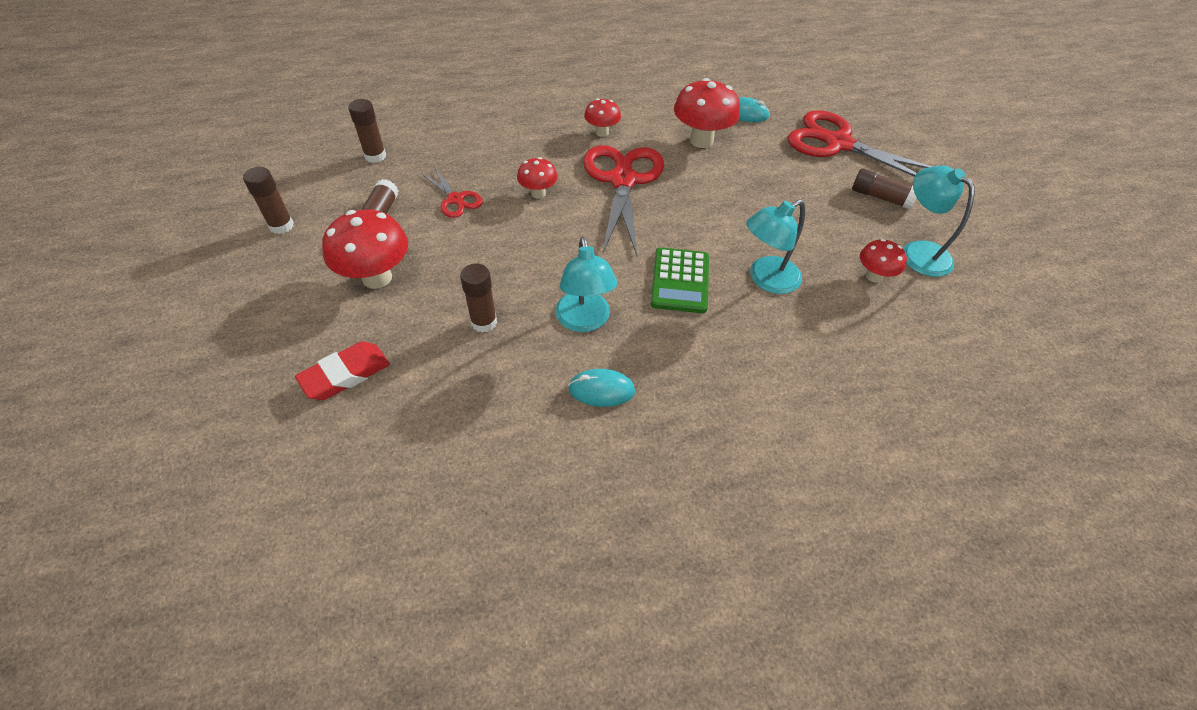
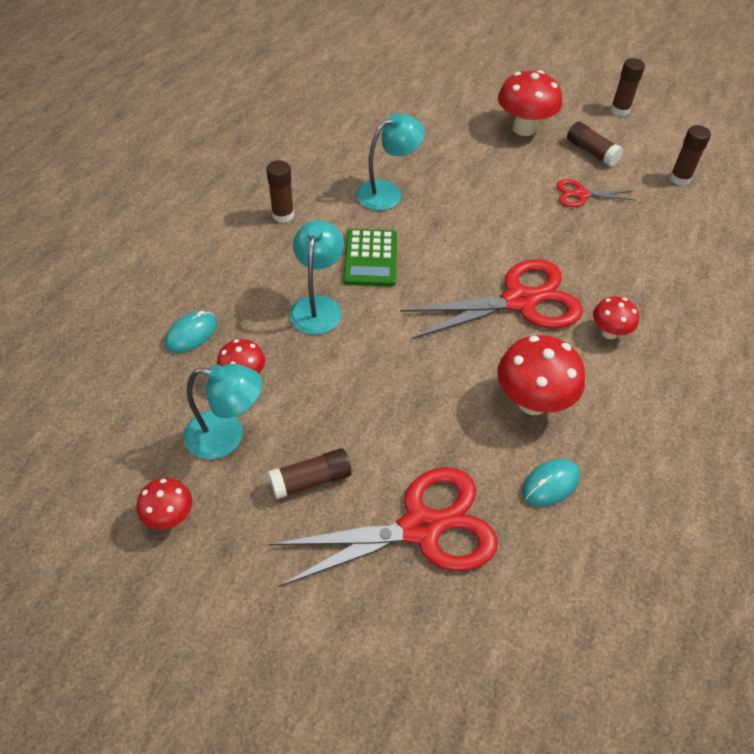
camera: 130 degrees right, 0 degrees up
(346, 375) = (450, 91): red eraser -> none
(484, 322) = (435, 152): brown glue stick -> brown glue stick (283, 215)
(538, 193) = (548, 241): red mushroom -> red mushroom (170, 517)
(584, 321) = (387, 192): turquoise lamp -> turquoise lamp turned 120 degrees clockwise
(601, 390) = (328, 170): turquoise mouse -> turquoise mouse (191, 334)
(622, 180) = (520, 301): red scissors -> red scissors turned 60 degrees counterclockwise
(680, 281) = (370, 258): green calculator -> green calculator turned 135 degrees counterclockwise

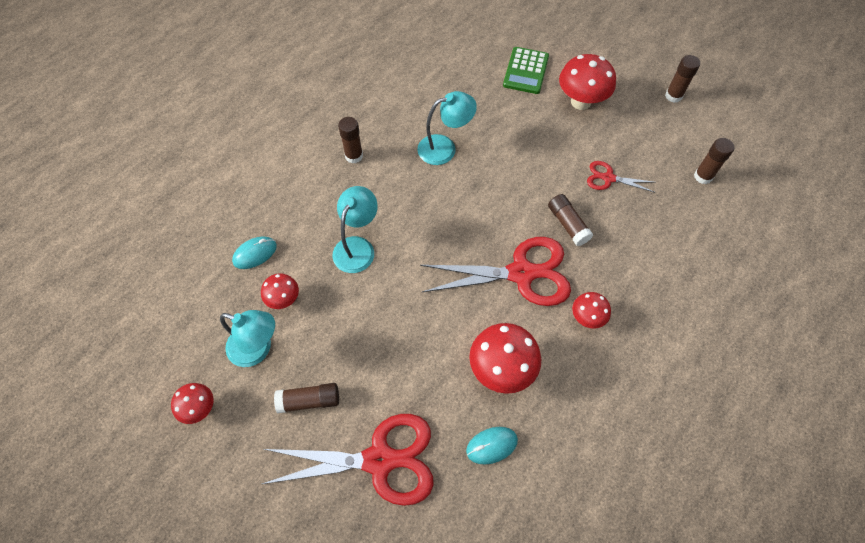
camera: 15 degrees right, 10 degrees up
(370, 258) = (412, 210): green calculator -> green calculator (526, 71)
(591, 152) = (633, 135): brown glue stick -> brown glue stick (568, 224)

